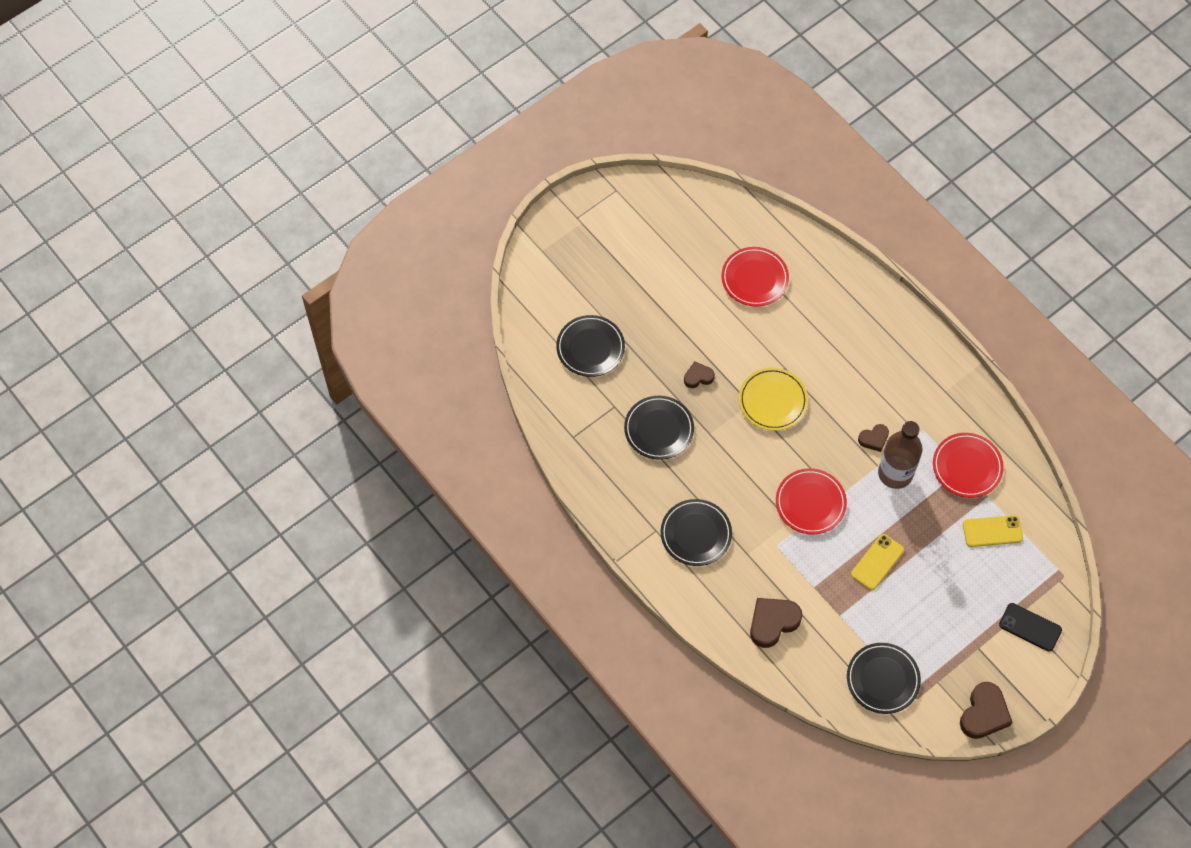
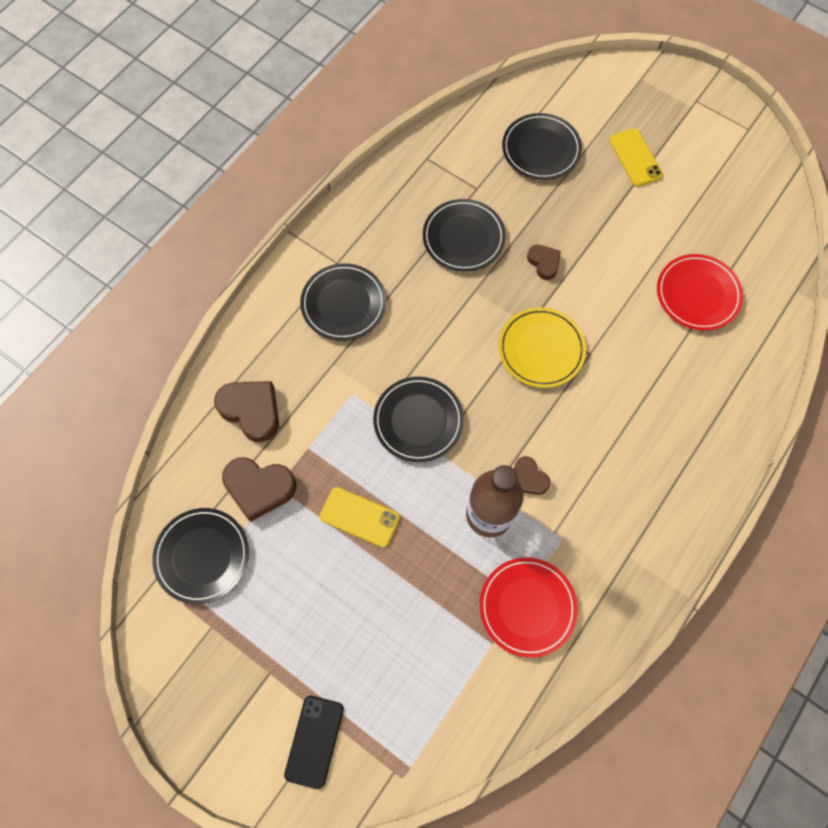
camera: 75 degrees right, 5 degrees up
(810, 503) = (418, 420): red plate -> black plate
(984, 713) = (178, 699): brown heart -> brown heart (259, 488)
(992, 531) = (442, 660): yellow phone -> yellow phone (635, 158)

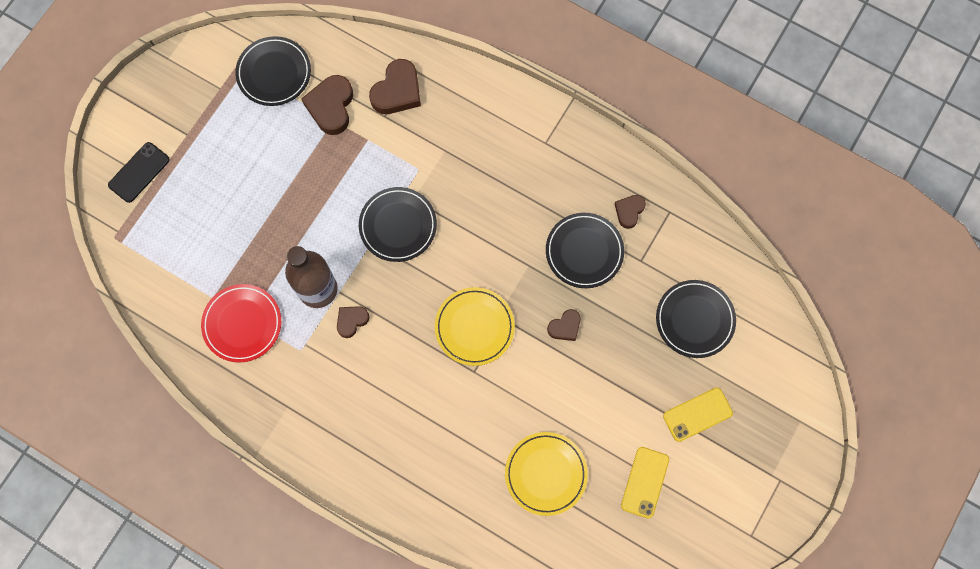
camera: 85 degrees right, 5 degrees up
(314, 741) = (139, 172): black phone -> black phone turned 60 degrees counterclockwise
(343, 304) = (504, 153): black plate -> none
(359, 517) = (311, 186): yellow phone -> yellow phone (644, 482)
(423, 193) = (629, 211): none -> brown heart
(697, 294) = (545, 474): red plate -> yellow plate

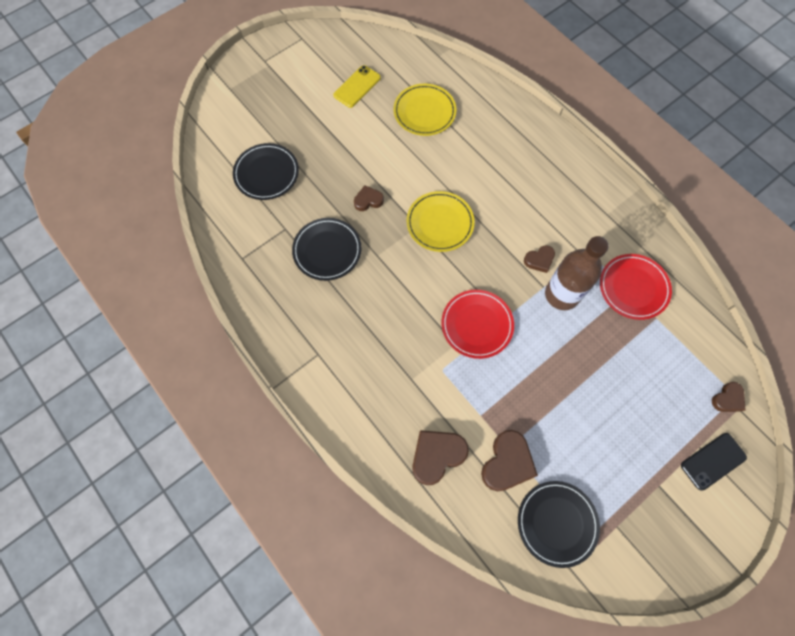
camera: 160 degrees left, 5 degrees down
(398, 225) = (477, 325): black plate -> red plate
(629, 211) = (275, 270): brown heart -> brown heart (727, 399)
(697, 414) = (299, 114): yellow phone -> none

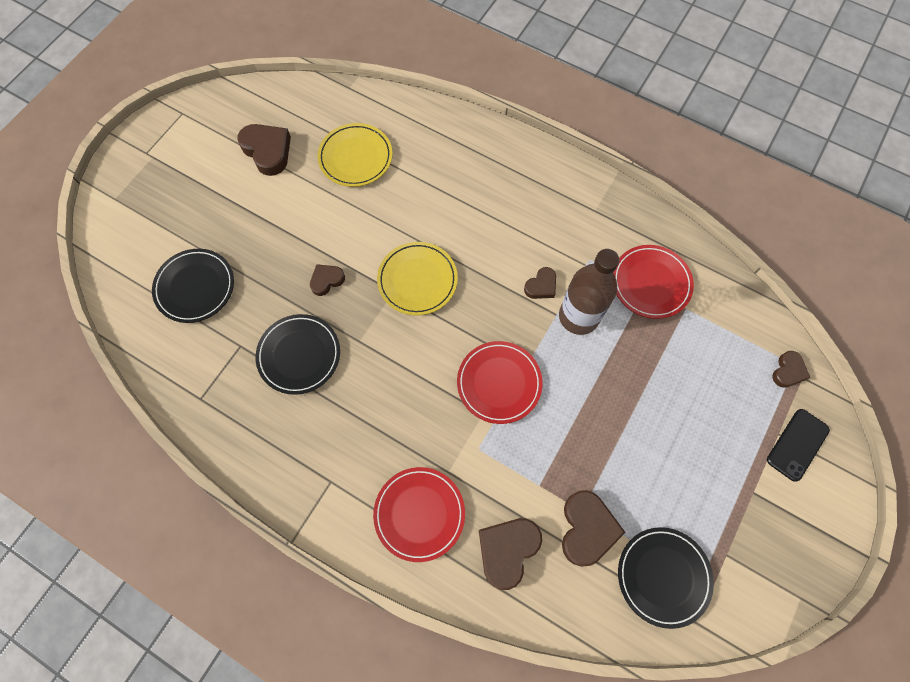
camera: 20 degrees left, 0 degrees up
(357, 87) = (267, 151): yellow phone -> brown heart
(377, 403) = (419, 514): none -> red plate

